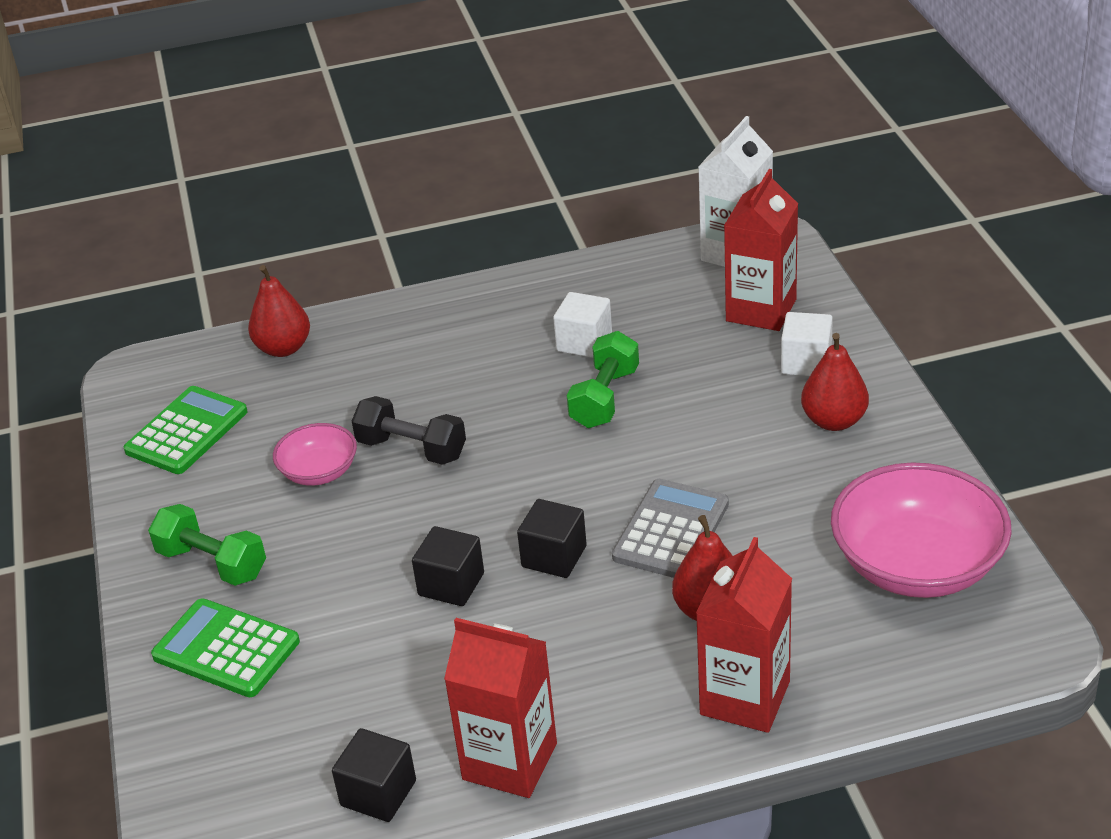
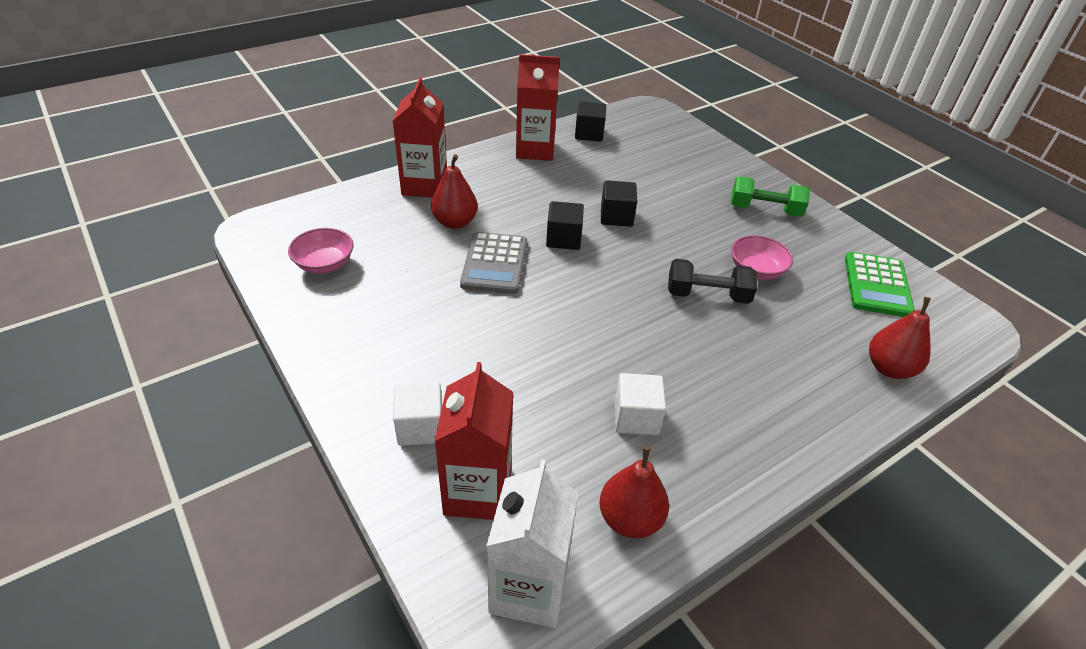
camera: 155 degrees right, 5 degrees up
(226, 649) = (712, 174): green calculator -> none
(604, 398) = (588, 360): green dumbbell -> none
(834, 421) = (389, 366): red pear -> red pear (630, 519)
(916, 565) = (324, 264): pink bowl -> pink bowl, size x0.53

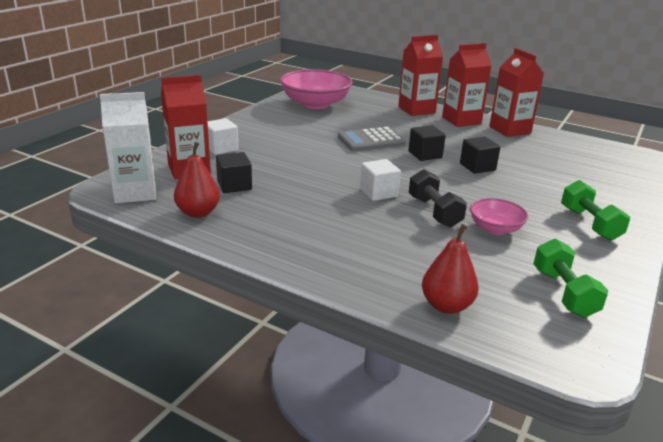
camera: 65 degrees right, 15 degrees down
(324, 264) = (315, 104): pink bowl -> pink bowl, size x1.88
(455, 222) = (394, 124): red pear -> none
(484, 168) = (461, 120): none -> red carton
(589, 134) = (564, 142): black cube -> black cube (234, 185)
(636, 417) = (281, 203): white cube -> white cube (378, 193)
(877, 285) = (564, 293): green calculator -> green dumbbell

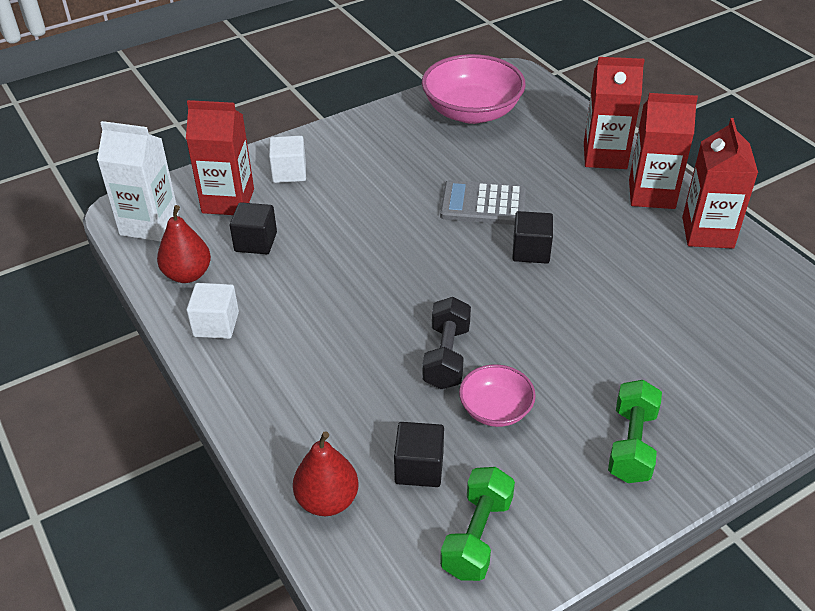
camera: 30 degrees right, 15 degrees up
(378, 193) = (408, 303): white cube -> white cube (216, 324)
(477, 167) = (581, 294): black cube -> black cube (419, 468)

